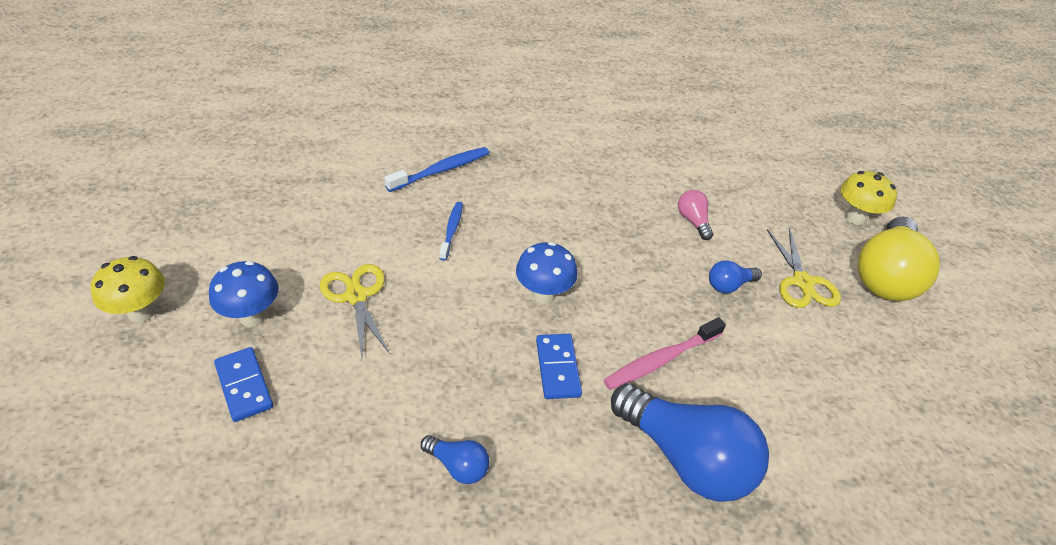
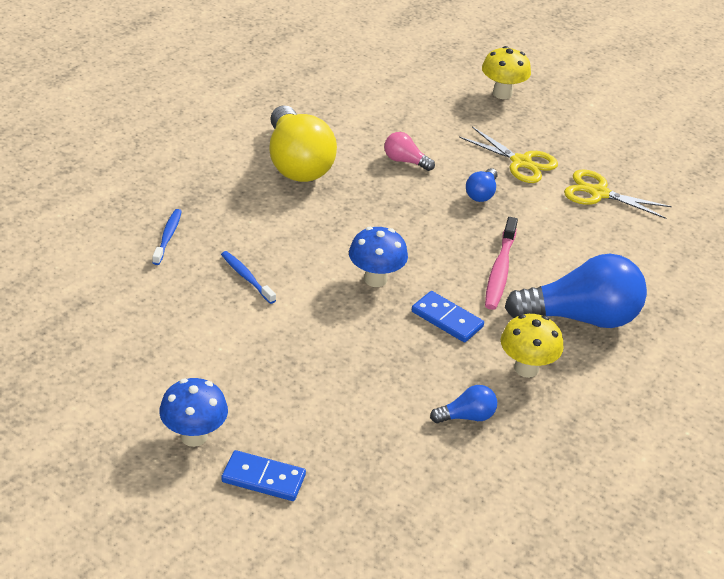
camera: 45 degrees left, 5 degrees down
(141, 312) = (102, 496): yellow mushroom -> yellow mushroom (526, 368)
(356, 296) = (248, 369): yellow scissors -> yellow scissors (598, 193)
(441, 170) = (167, 237): blue toothbrush -> blue toothbrush, size x0.66
(885, 276) = (562, 126): yellow light bulb -> yellow light bulb (297, 163)

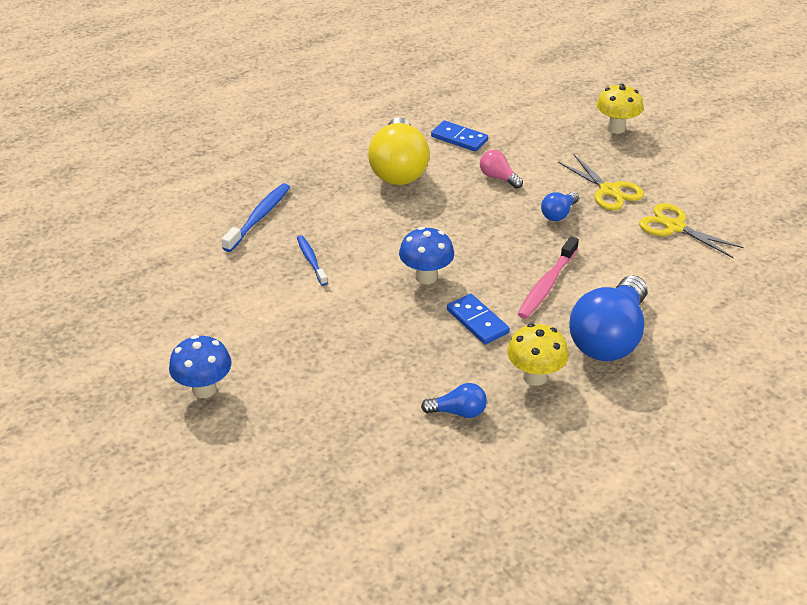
camera: 20 degrees right, 0 degrees up
(167, 237) = (259, 218): blue toothbrush -> blue toothbrush, size x1.53
(263, 478) = (248, 436): blue domino -> blue domino (459, 138)
(581, 317) = (609, 338): blue light bulb -> blue light bulb turned 105 degrees clockwise

